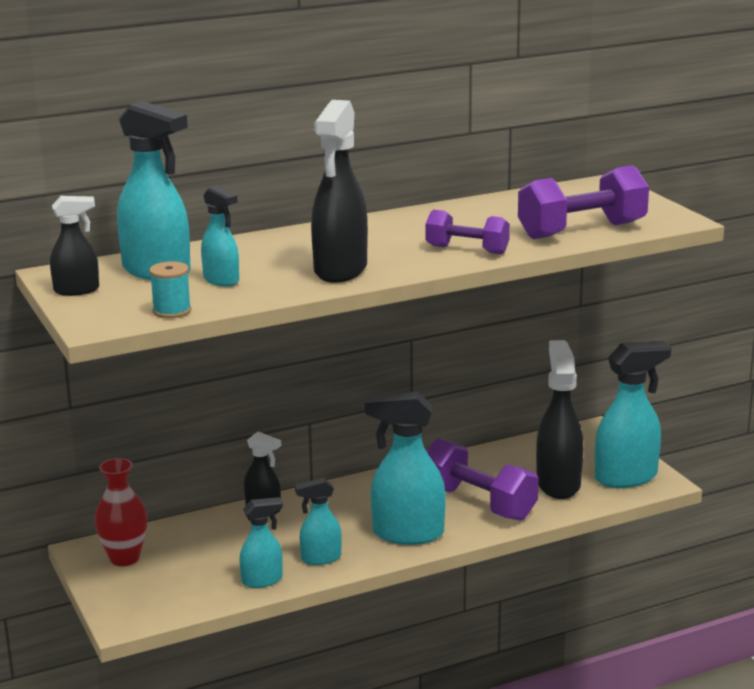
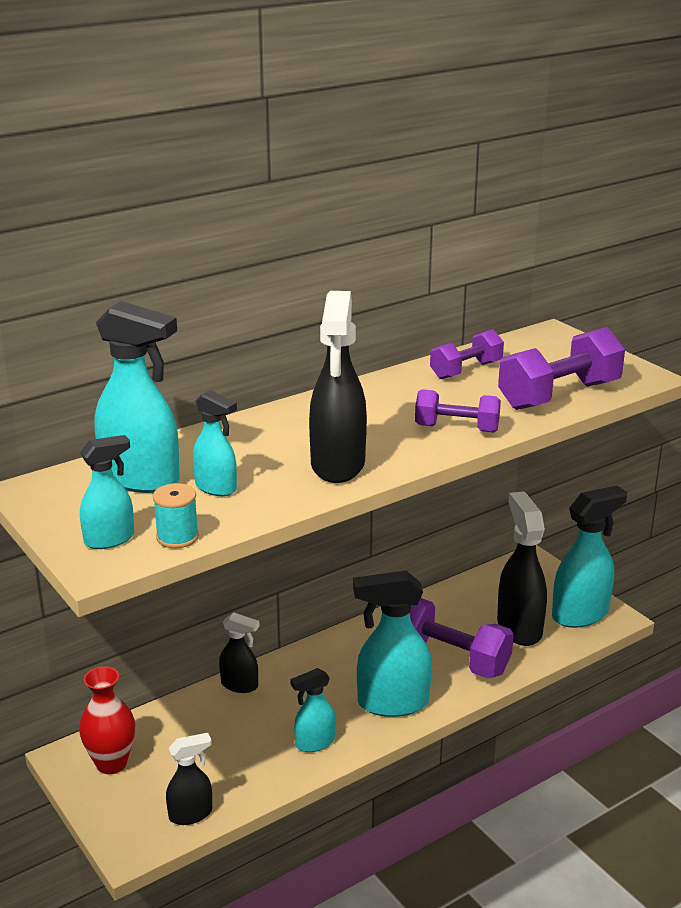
camera: 10 degrees left, 5 degrees up
(77, 290) = (61, 513): black spray bottle -> black spray bottle (191, 814)
(262, 580) = (263, 778): turquoise spray bottle -> turquoise spray bottle (110, 539)
(500, 208) = (466, 370): none -> purple dumbbell

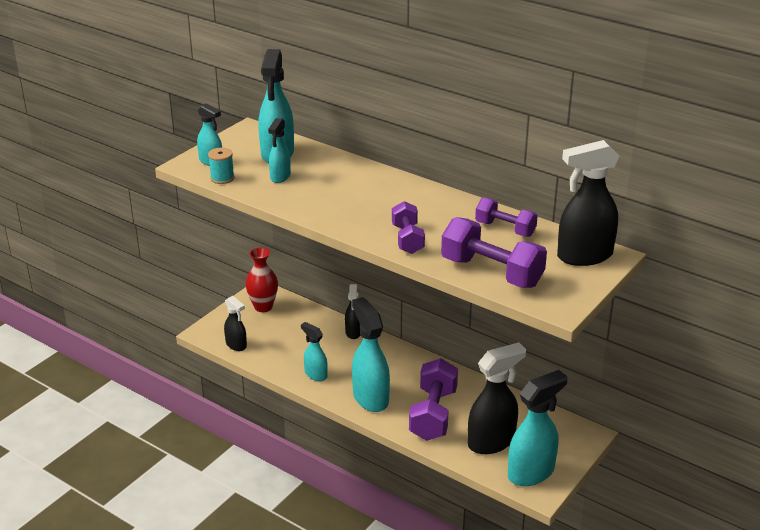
camera: 70 degrees right, 5 degrees up
(337, 465) = (329, 207): black spray bottle -> black spray bottle (584, 256)
(581, 614) = (531, 472): turquoise spray bottle -> turquoise spray bottle turned 75 degrees counterclockwise

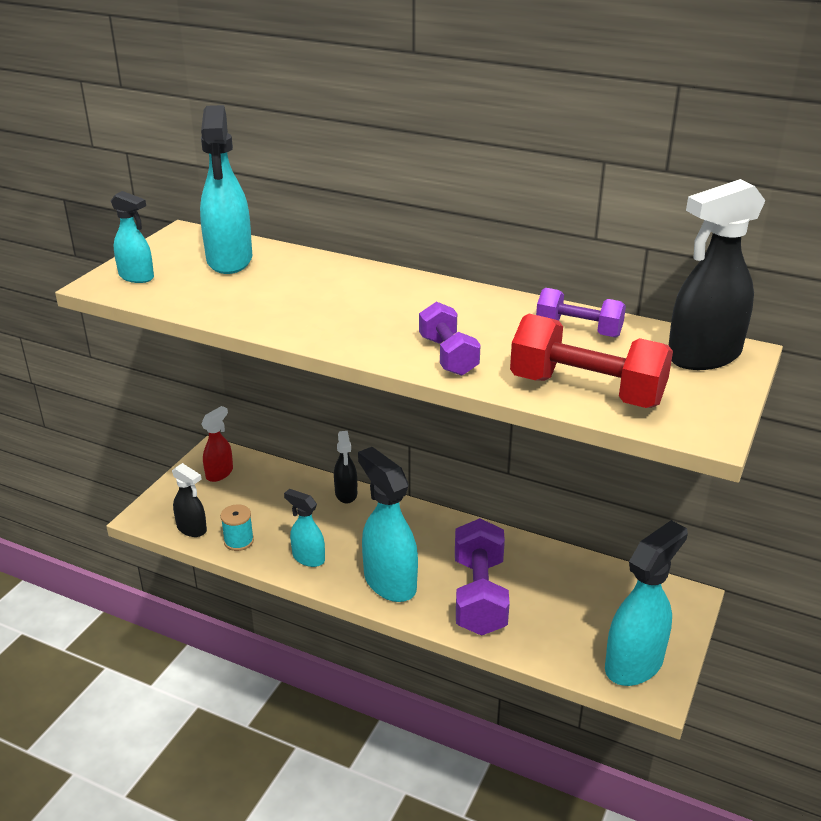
camera: 10 degrees left, 0 degrees up
(222, 178) = (157, 297): turquoise spool -> turquoise spool (239, 541)
(263, 307) = (220, 473): red vase -> red spray bottle
(280, 177) = (240, 289): turquoise spray bottle -> none
(492, 272) = (586, 391): purple dumbbell -> red dumbbell
(492, 442) = (568, 625): black spray bottle -> none

